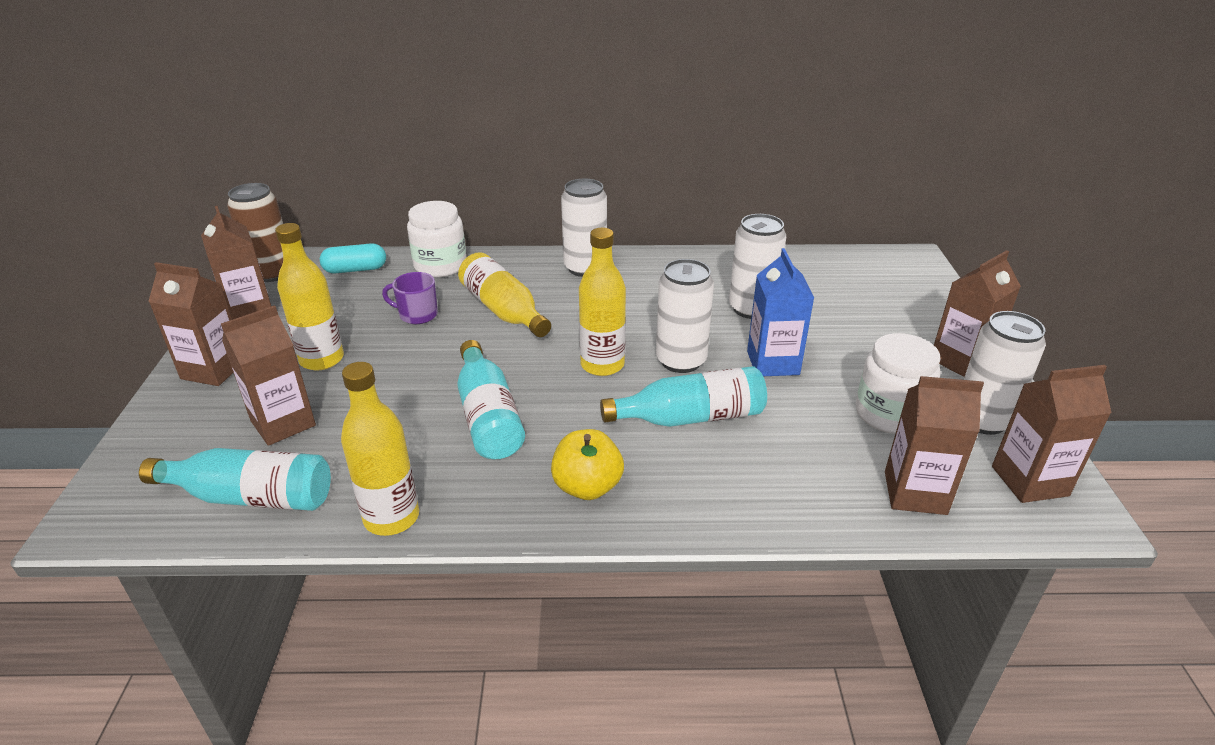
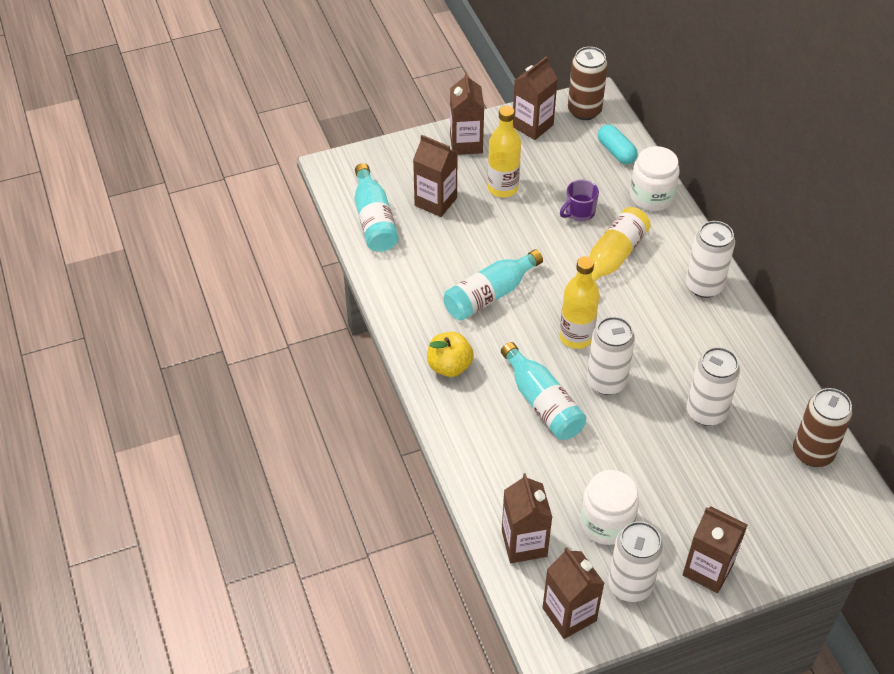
camera: 70 degrees right, 15 degrees up
(391, 517) = (385, 286): yellow bottle -> none
(417, 315) = (579, 212): purple mug -> purple mug turned 120 degrees counterclockwise
(773, 363) = (634, 439): blue carton -> none
(822, 266) = (812, 453): none -> brown can

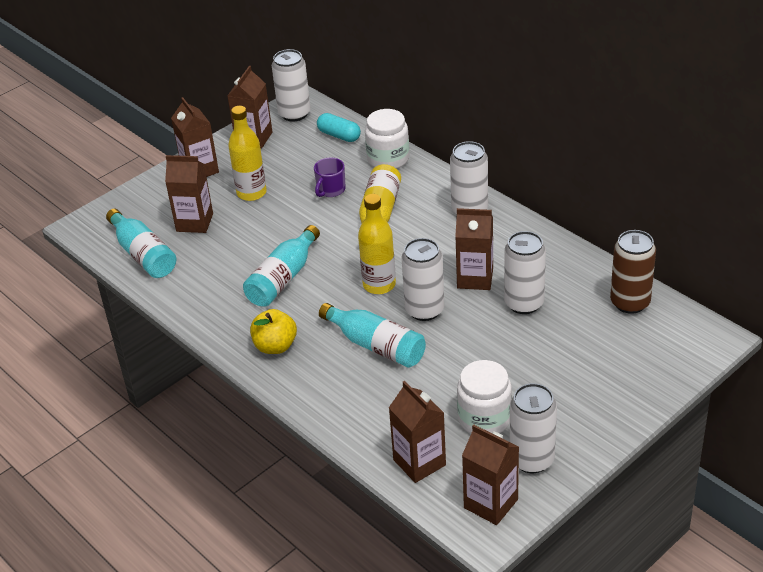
camera: 20 degrees left, 10 degrees down
(584, 111) = (294, 114): brown can -> white can
(708, 569) = (592, 422): brown carton -> brown carton (475, 278)

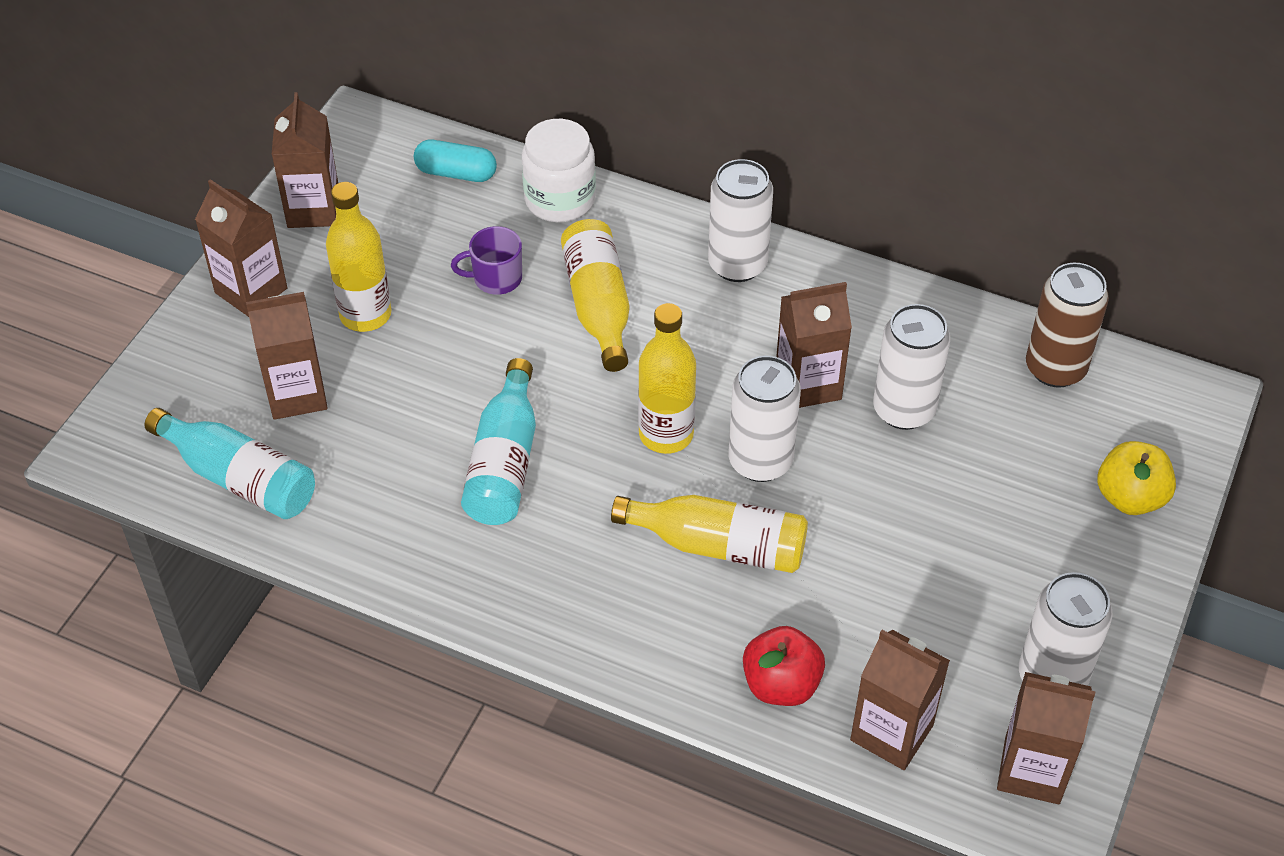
camera: 25 degrees left, 10 degrees up
(275, 346) = (558, 591): yellow apple -> yellow apple (1130, 497)
(294, 114) = (358, 147): white can -> none
(330, 190) = (496, 278): purple mug -> purple mug turned 75 degrees clockwise
(370, 422) = (781, 684): none -> red apple
(376, 346) = (719, 546): turquoise bottle -> yellow bottle
(484, 419) = (948, 627): white jar -> none

